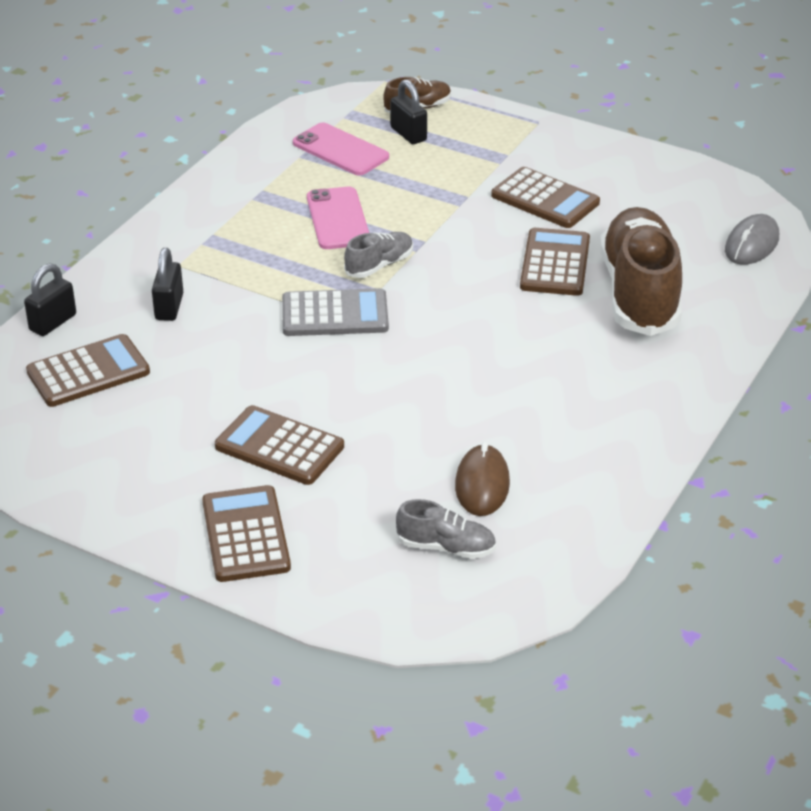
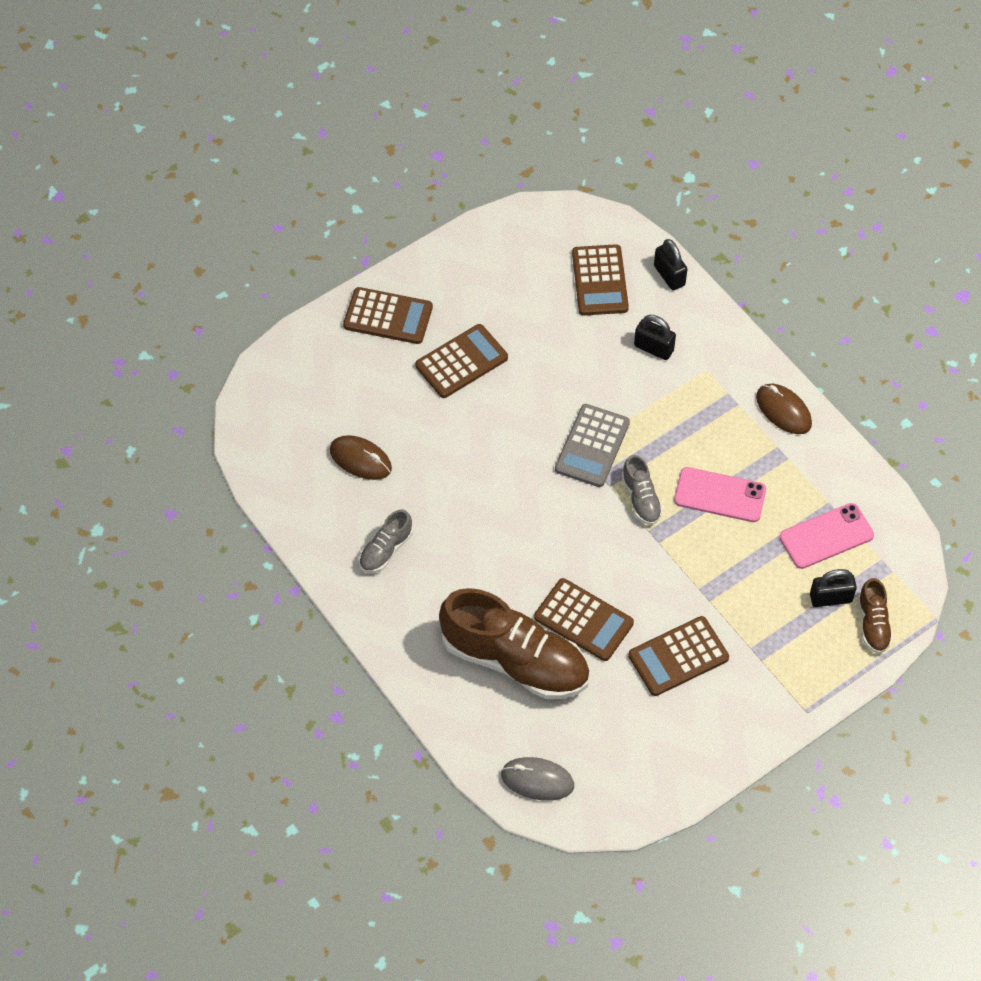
camera: 115 degrees right, 20 degrees up
(203, 205) = (783, 411): none -> brown mouse
(446, 547) = (316, 416): grey shoe -> grey shoe (386, 550)
(751, 244) = (537, 780): grey mouse -> grey mouse turned 45 degrees counterclockwise

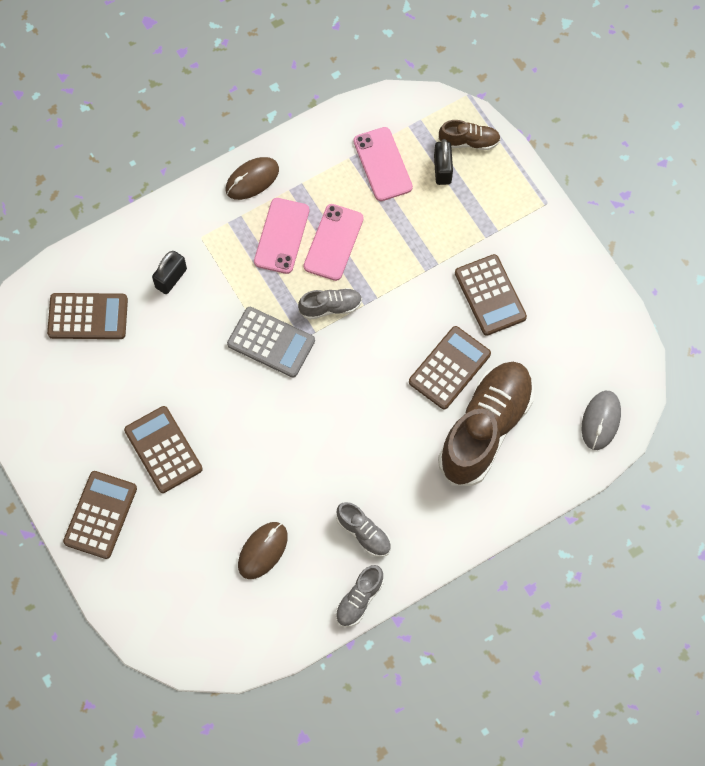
camera: 85 degrees left, 10 degrees up
(314, 551) = (359, 599): none -> grey shoe
(669, 275) = (91, 255): black padlock -> none
(719, 444) = (281, 236): none -> pink phone

